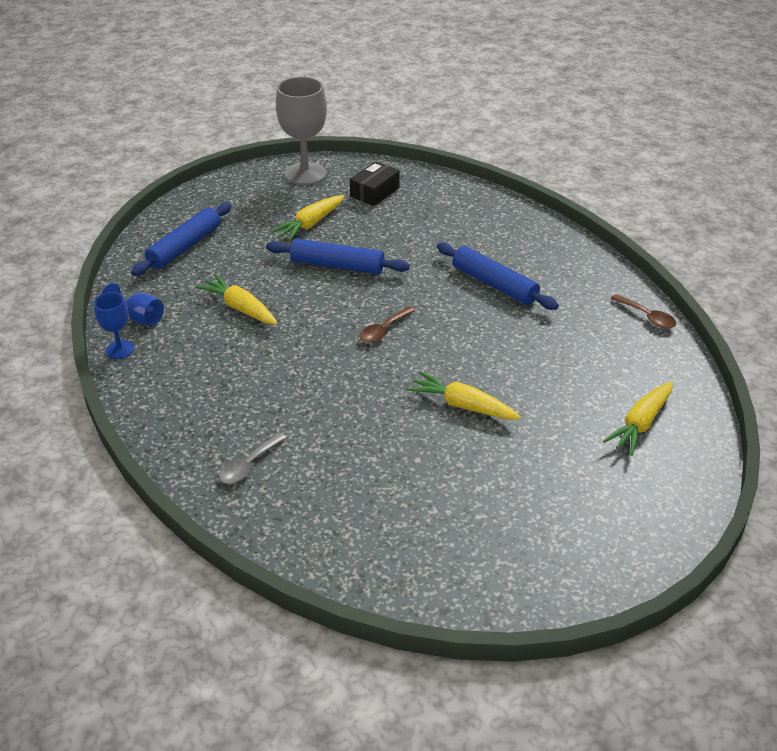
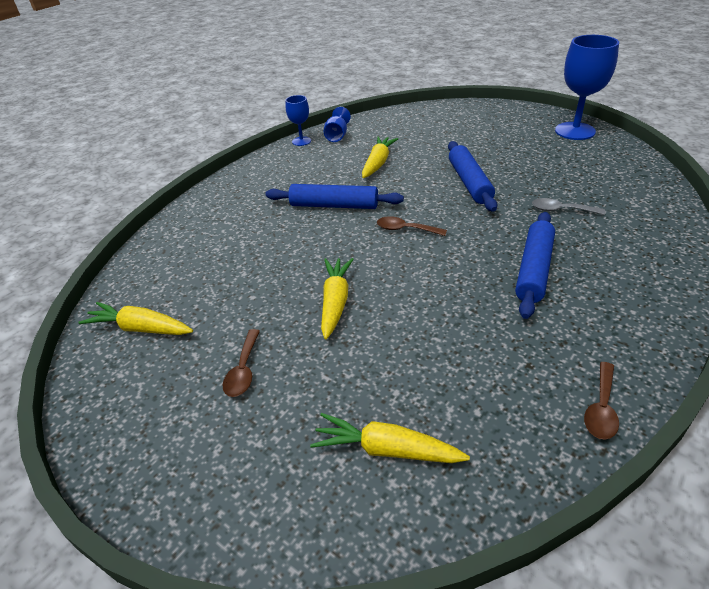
camera: 70 degrees right, 0 degrees up
(185, 247) = (426, 123): blue rolling pin -> blue rolling pin (334, 205)
(249, 465) = (213, 222): grey spoon -> grey spoon (561, 210)
(305, 174) = (575, 131): grey goblet -> blue goblet
(310, 224) = (510, 154): yellow carrot -> yellow carrot (140, 328)
(375, 192) = (594, 166): black box -> none
(519, 485) = (243, 370): none -> brown spoon

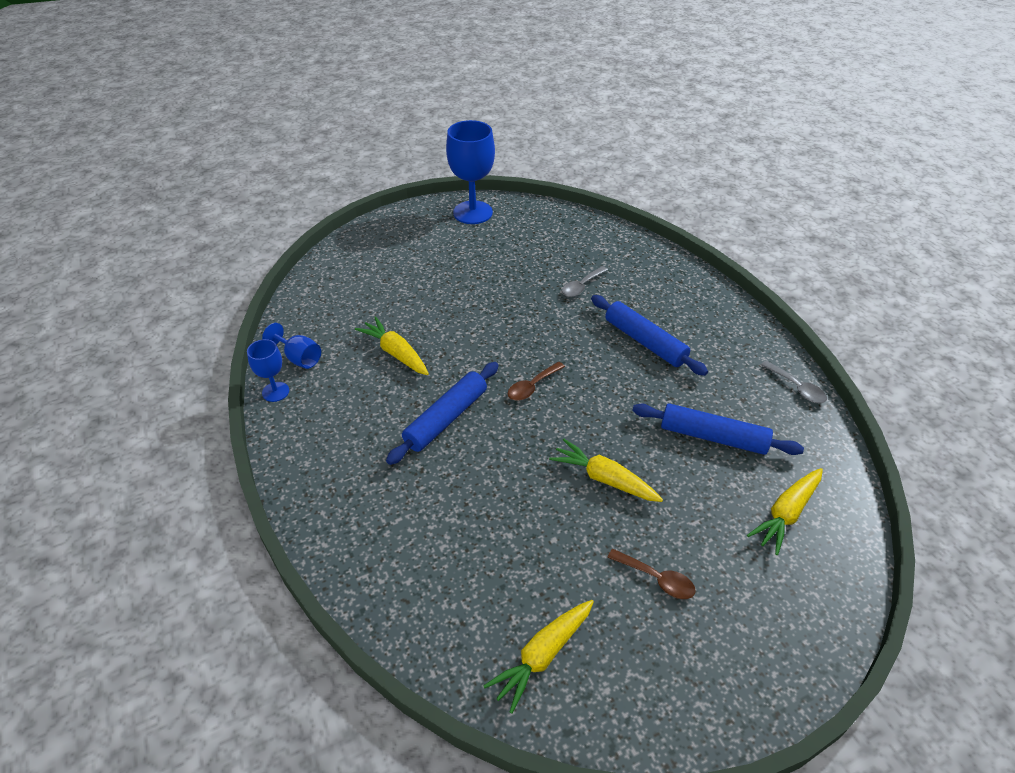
camera: 65 degrees left, 5 degrees up
(469, 182) = (493, 312): blue rolling pin -> blue rolling pin (713, 437)
(601, 408) = (796, 387): brown spoon -> grey spoon

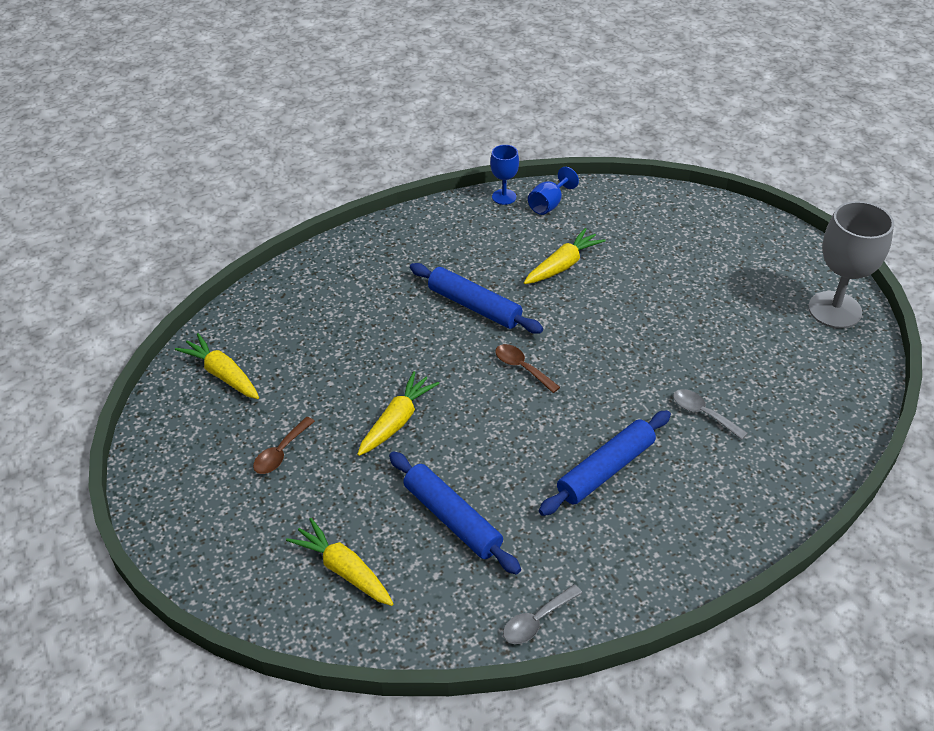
camera: 90 degrees right, 0 degrees up
(473, 212) = (834, 310): blue goblet -> grey goblet
(713, 437) = (452, 519): blue rolling pin -> blue rolling pin turned 60 degrees counterclockwise

